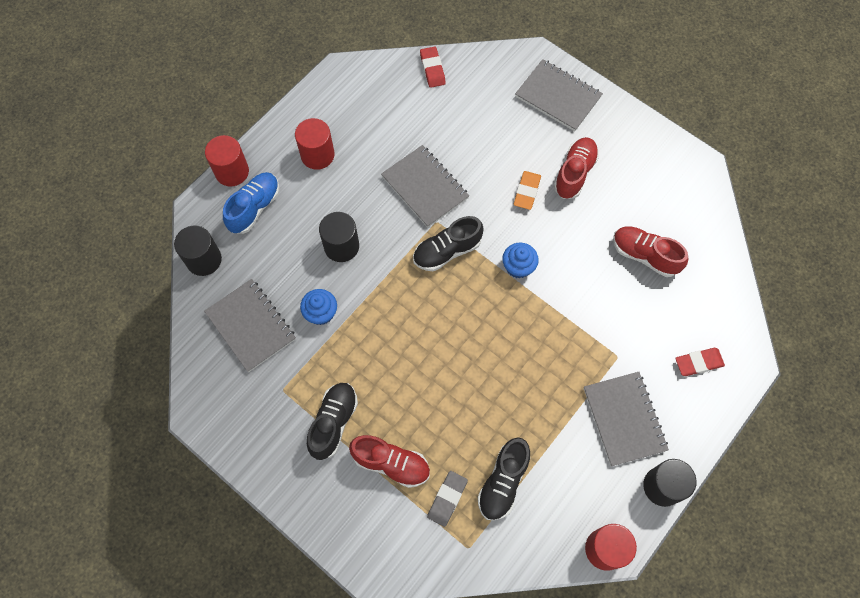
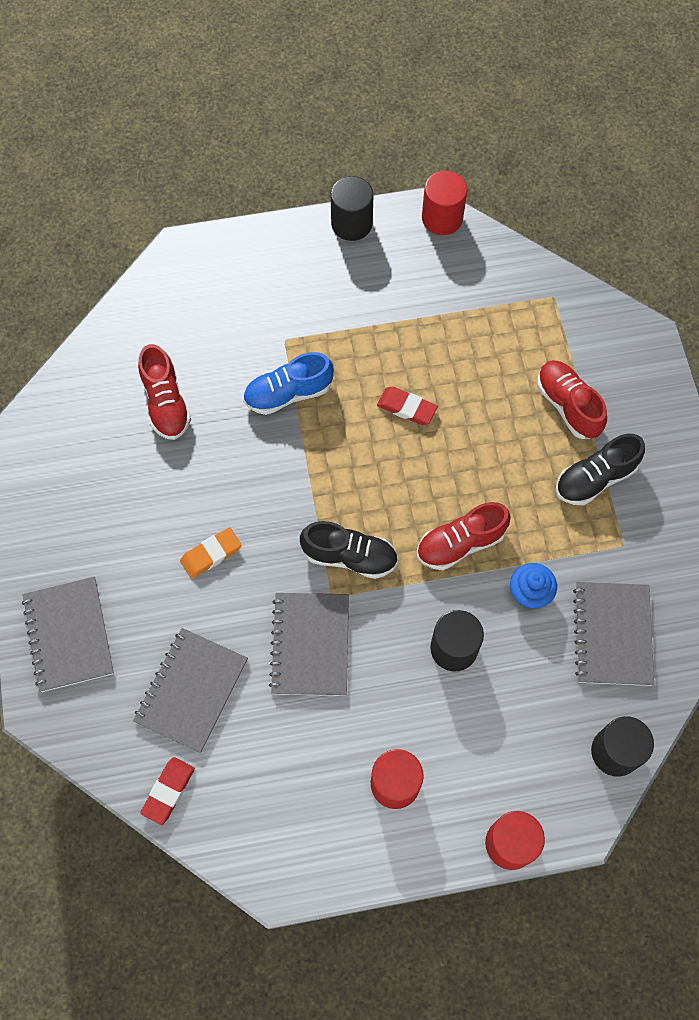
camera: 140 degrees left, 0 degrees up
(254, 208) = (515, 772): blue shoe -> blue shoe (288, 393)
(447, 499) = (541, 343): grey eraser -> none
(503, 482) = (481, 321): black shoe -> none
(518, 267) = (294, 486): blue cupcake -> none
(574, 173) = (144, 534): red shoe -> red shoe (460, 543)
(624, 419) = (331, 290): grey notebook -> grey notebook (191, 690)
(698, 363) = (221, 283): red eraser -> red eraser (406, 408)

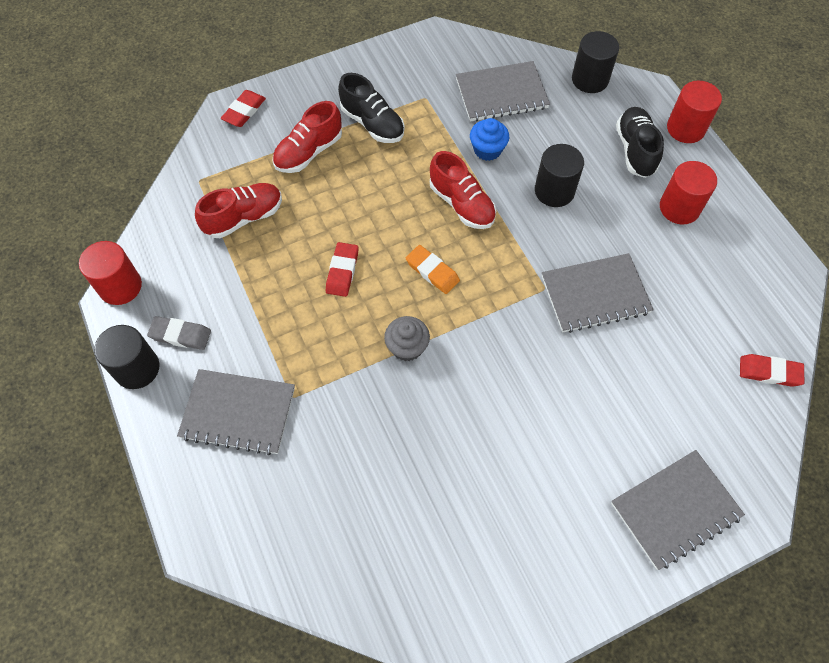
camera: 105 degrees left, 5 degrees down
(166, 403) = (395, 496): red shoe -> red shoe (244, 218)
(191, 690) = (677, 379): grey notebook -> grey notebook (238, 413)
(211, 554) = (544, 401): orange eraser -> orange eraser (432, 271)
(288, 393) = (353, 377): blue shoe -> none
(305, 447) = (407, 347): none -> grey cupcake
(350, 556) = (503, 283): black shoe -> black shoe (635, 150)
(376, 260) = (180, 335): none -> grey eraser
(640, 352) = (244, 111): none -> red eraser

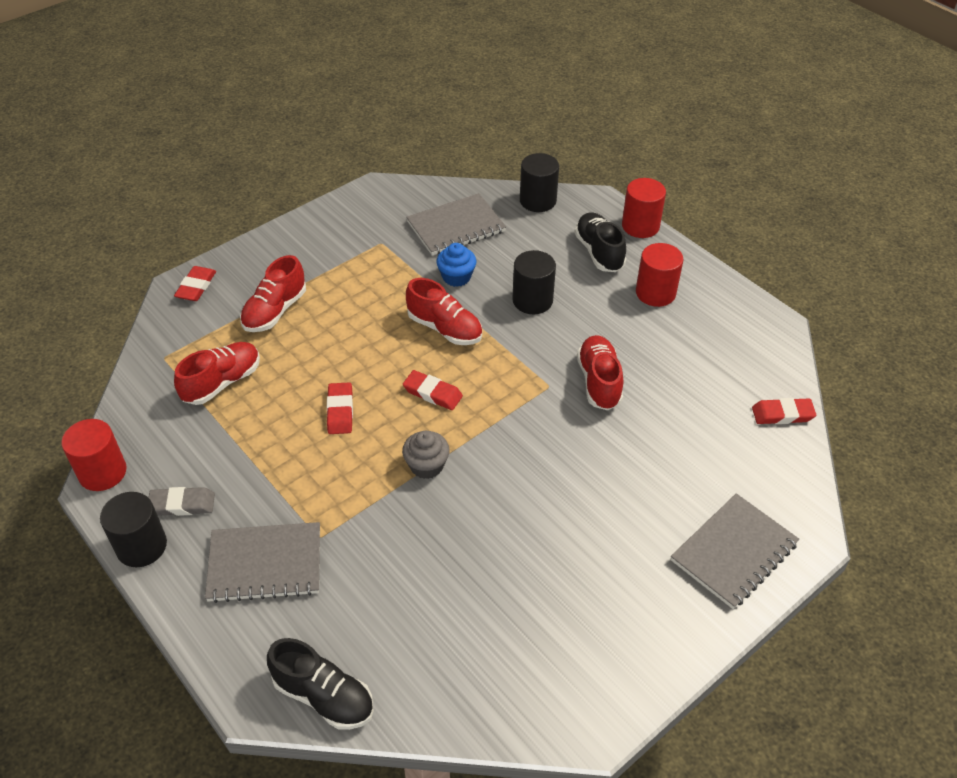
camera: 15 degrees left, 15 degrees down
(372, 123) = (334, 274): black shoe -> black shoe (324, 696)
(432, 271) = (432, 393): orange eraser -> red eraser
(595, 294) = (599, 381): grey notebook -> red shoe

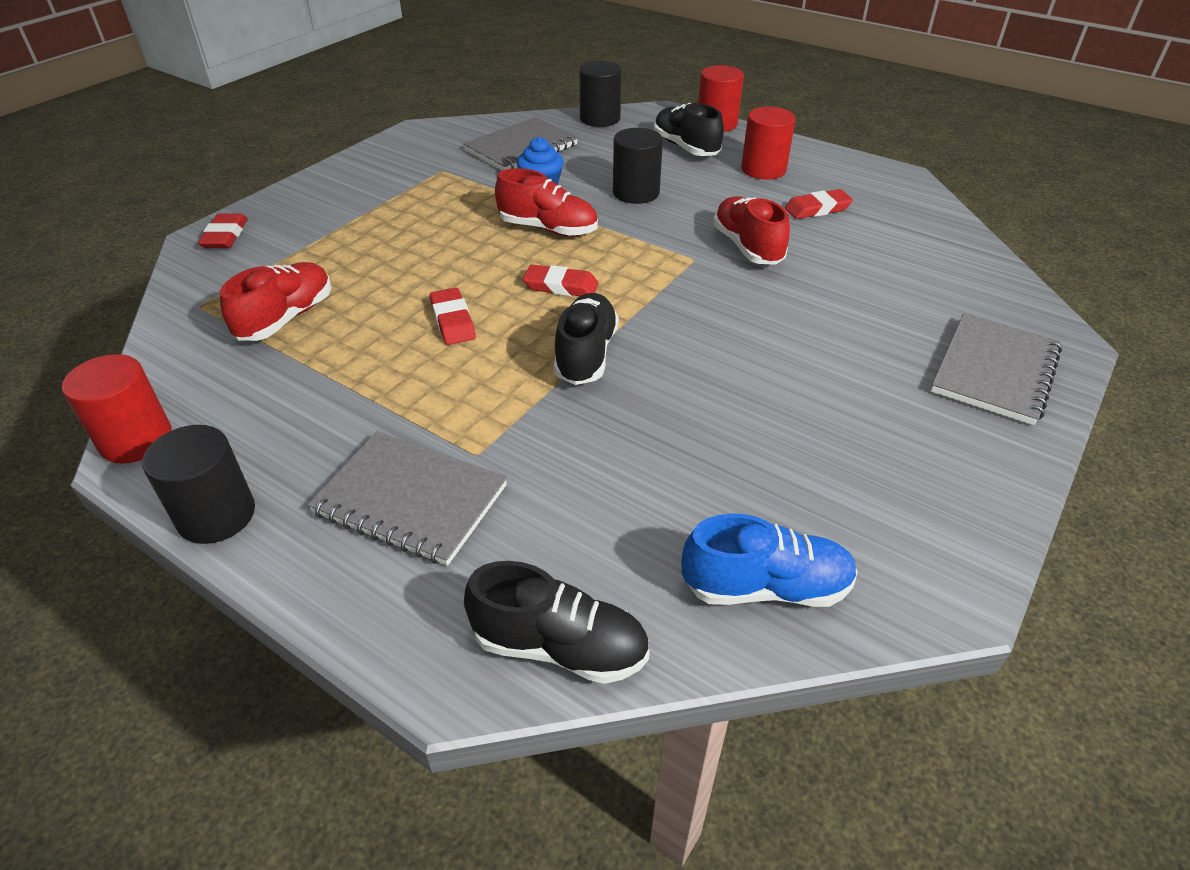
camera: 15 degrees left, 5 degrees down
(182, 504) = (266, 454): grey eraser -> none
(265, 564) = (410, 499): grey notebook -> grey notebook turned 45 degrees clockwise
(275, 311) = (334, 243): red shoe -> none
(426, 465) = (586, 354): grey cupcake -> black shoe
(470, 689) = (766, 587): none -> blue shoe
(782, 414) = (958, 243): red eraser -> red eraser (817, 209)

